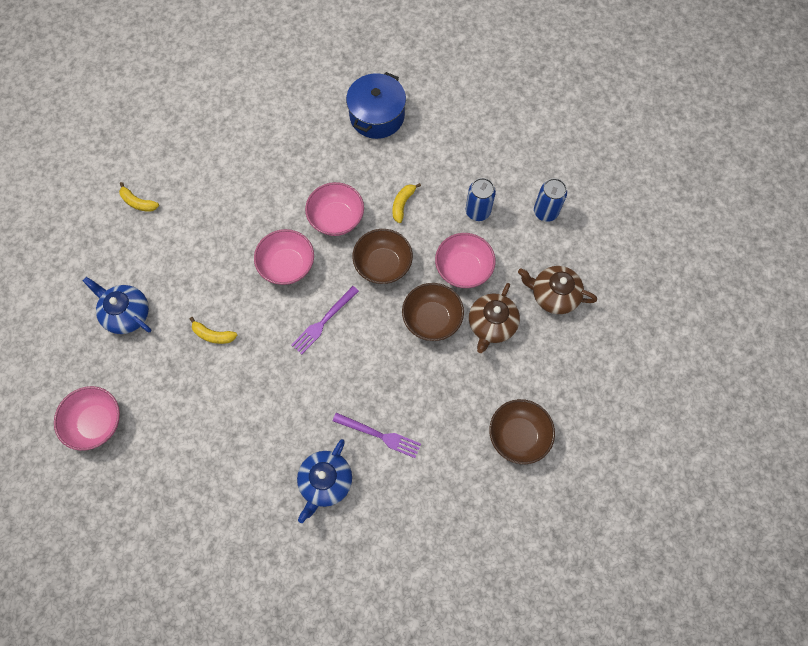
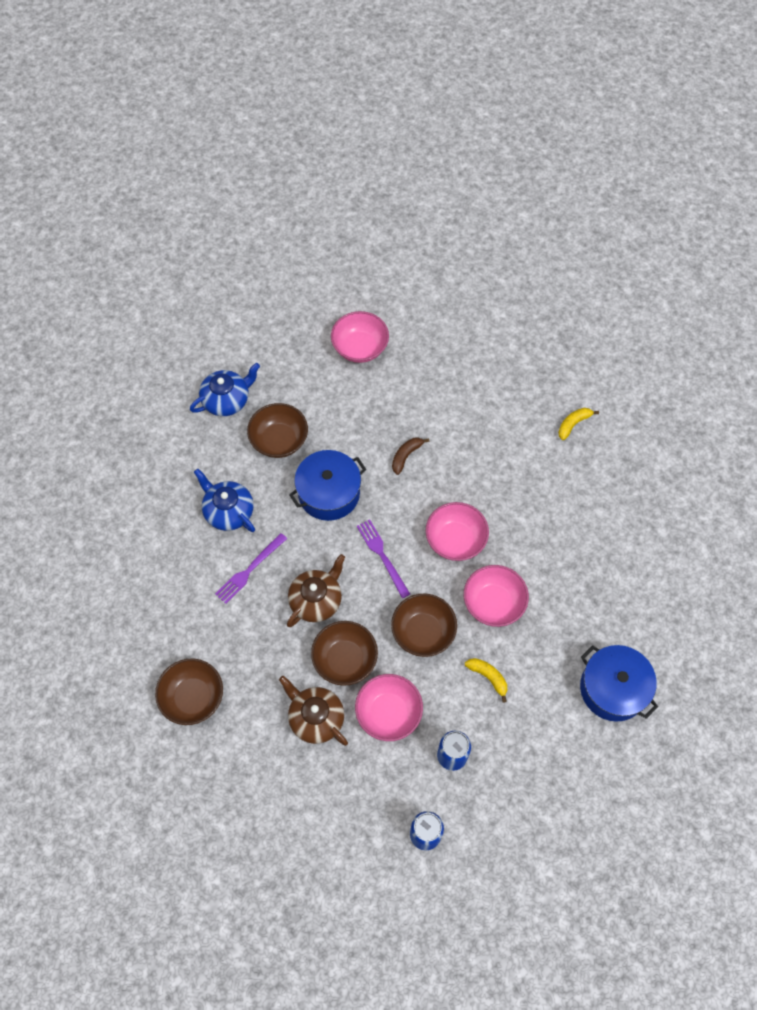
camera: 110 degrees right, 5 degrees down
(127, 313) = (455, 390): blue teapot -> blue teapot (227, 400)
(213, 335) = (406, 456): yellow banana -> brown banana
(230, 463) = (279, 440): none -> brown bowl
(275, 392) = (329, 493): none -> blue pot
(553, 295) = (322, 798): brown teapot -> brown teapot (316, 600)

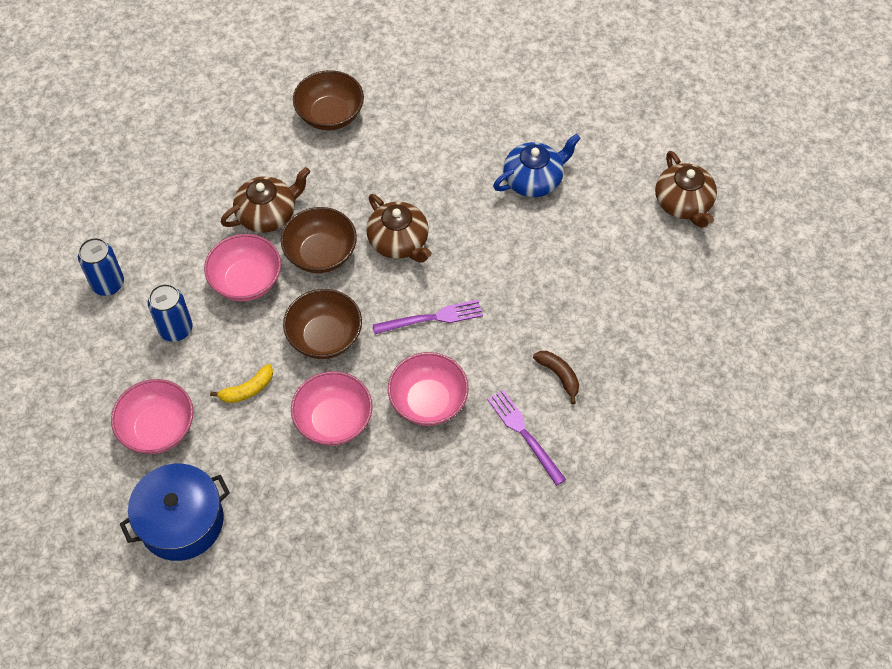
camera: 105 degrees right, 5 degrees down
(227, 400) = (683, 203): blue teapot -> brown teapot
(249, 570) = (455, 187): purple fork -> purple fork (524, 434)
(279, 440) = (614, 245): brown bowl -> none
(329, 493) = (529, 281): blue pot -> none
(360, 347) = (734, 361): pink bowl -> pink bowl (158, 428)
(573, 424) = (556, 597): yellow banana -> none

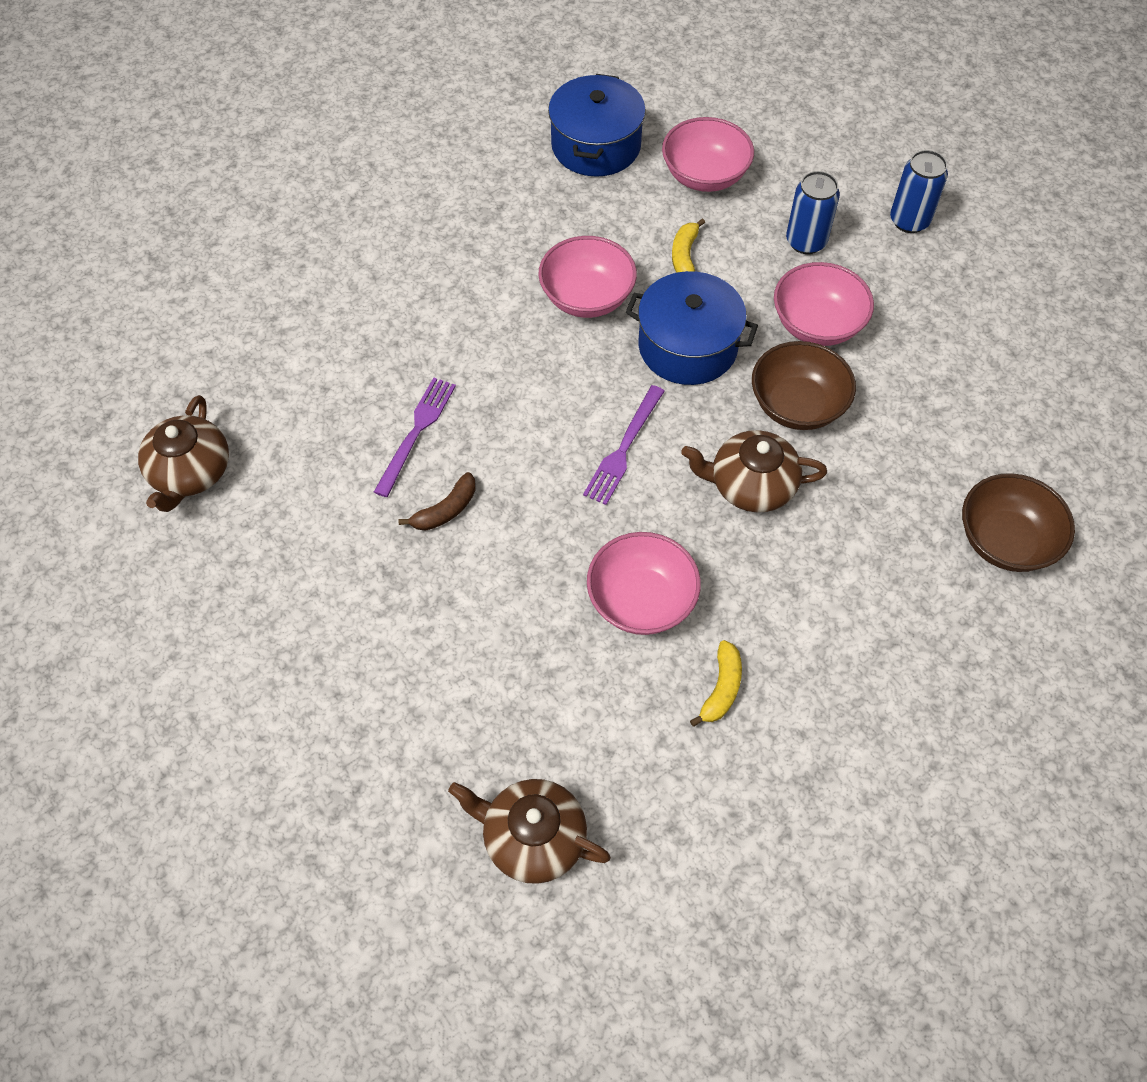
camera: 130 degrees right, 0 degrees up
(268, 214) = (894, 392): brown teapot -> brown teapot (190, 472)
(325, 337) = (688, 346): brown bowl -> blue pot
(428, 401) = (532, 381): pink bowl -> pink bowl (641, 600)
(524, 434) = (416, 433): purple fork -> purple fork turned 75 degrees counterclockwise
(534, 180) = (721, 689): blue teapot -> yellow banana
(559, 376) = (445, 510): brown banana -> brown banana turned 45 degrees counterclockwise

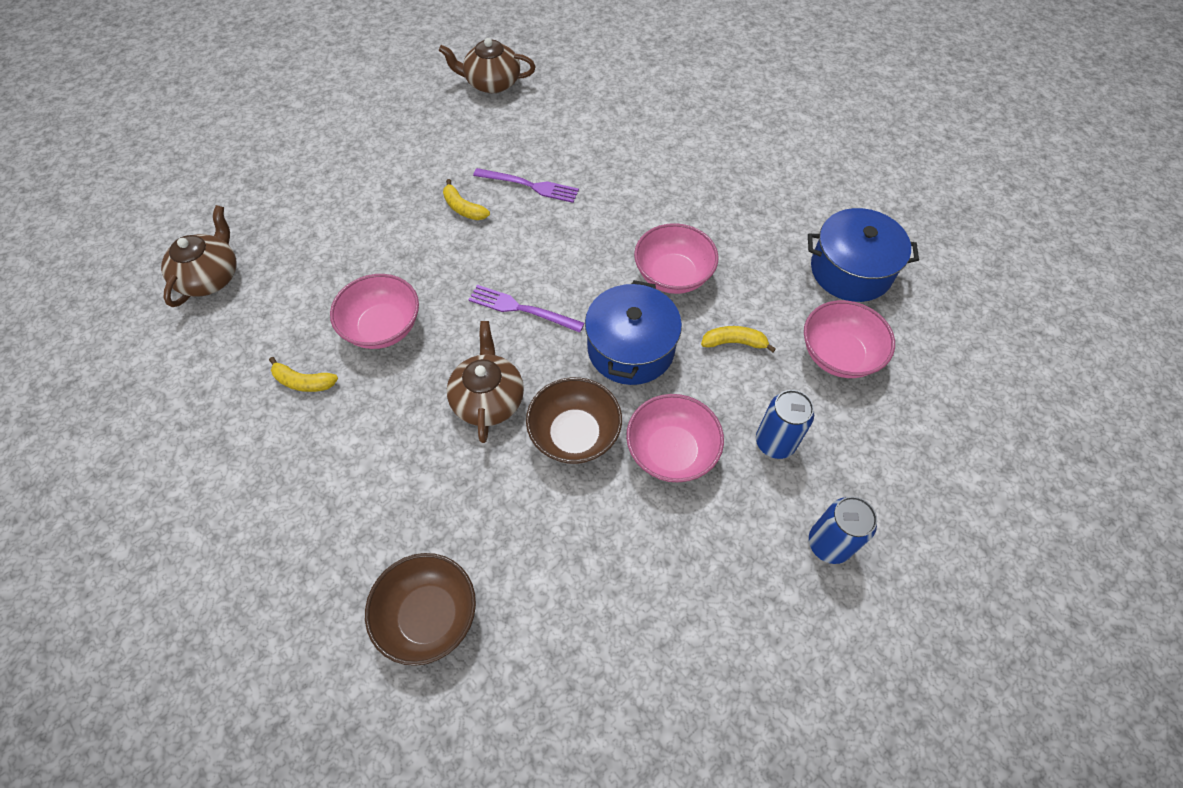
camera: 85 degrees right, 0 degrees up
(445, 510) = (463, 208): brown banana -> yellow banana

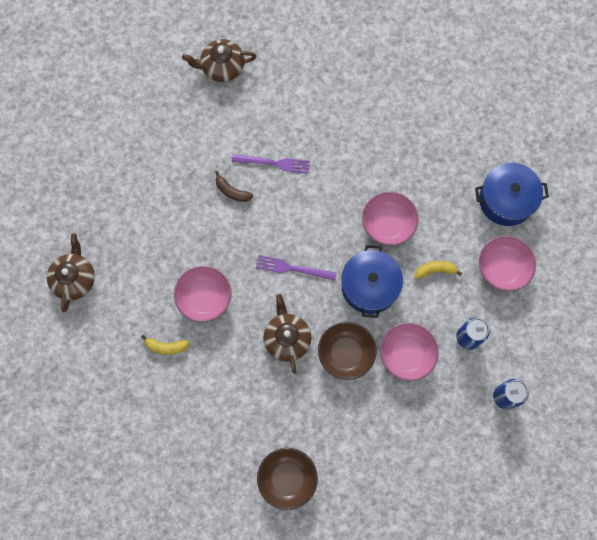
camera: 10 degrees left, 15 degrees up
(463, 208) = (232, 191): yellow banana -> brown banana

